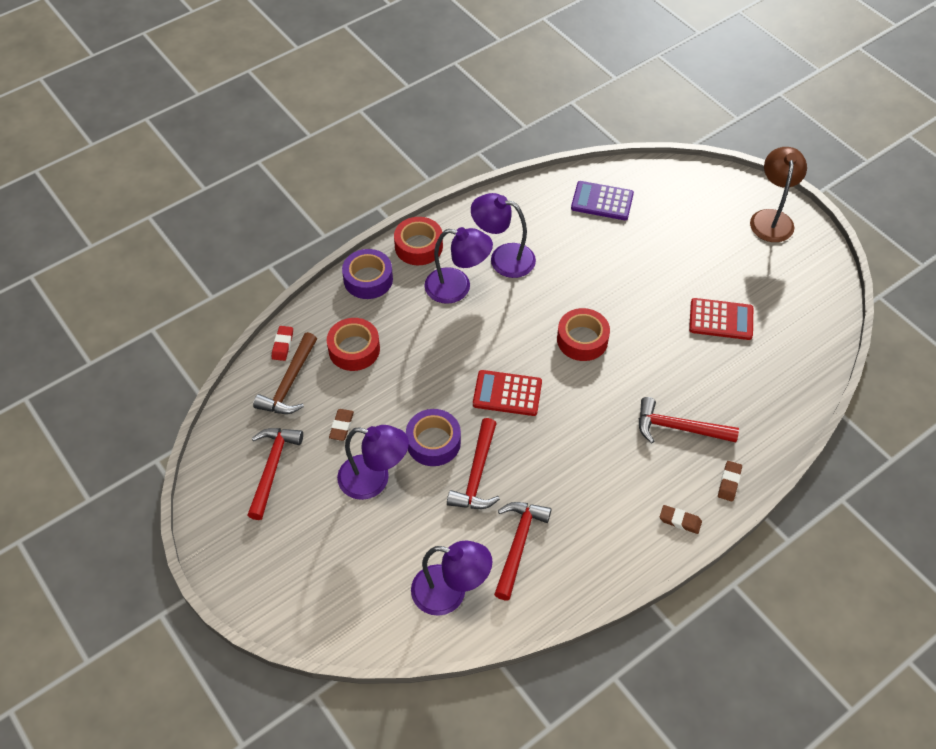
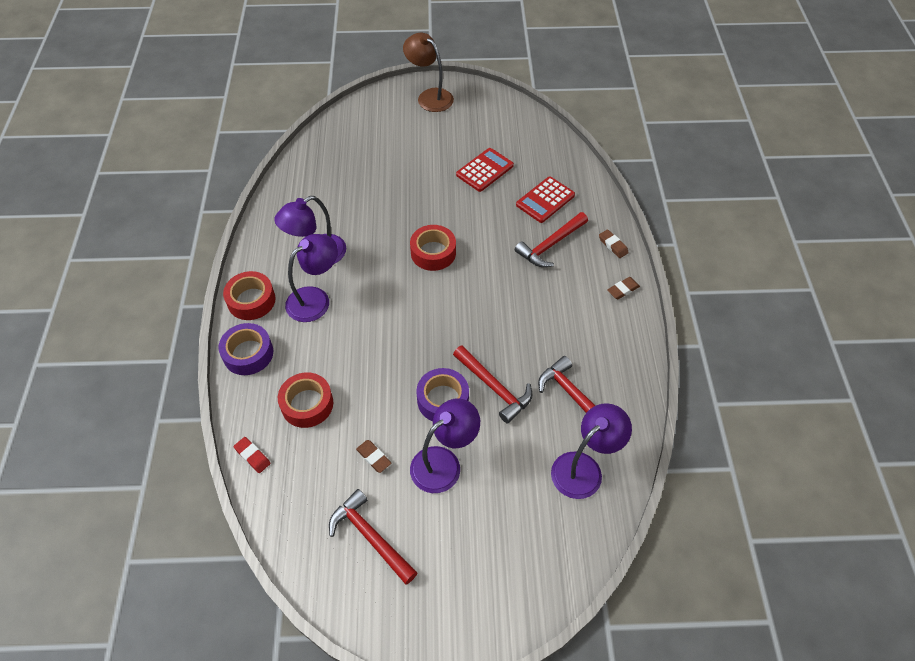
camera: 55 degrees left, 0 degrees up
(289, 383) = (296, 473): brown hammer -> none
(507, 393) = (440, 325): red calculator -> red calculator (545, 200)
(602, 201) = (326, 169): purple calculator -> none

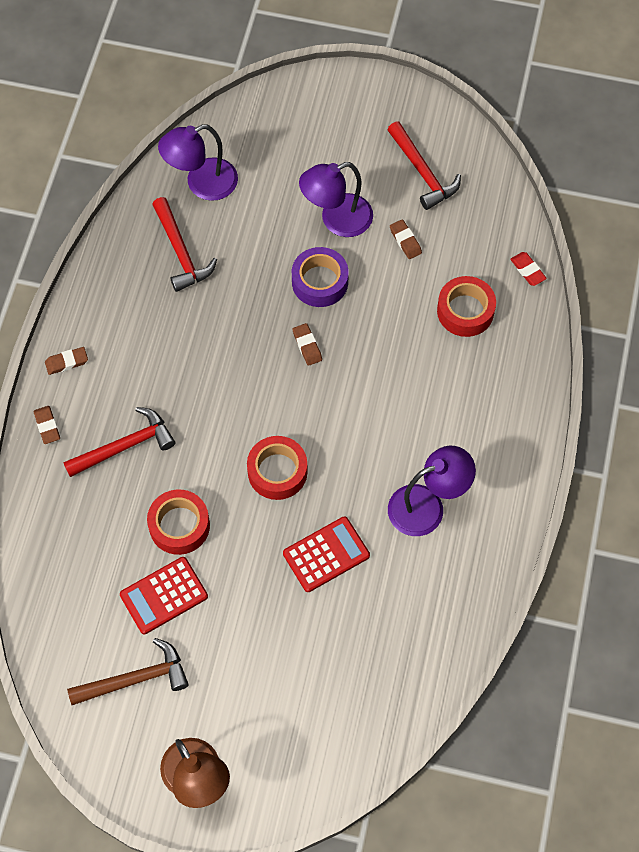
camera: 165 degrees left, 10 degrees up
(248, 353) = (525, 386): purple tape -> none
(251, 300) = (517, 456): red tape -> red tape (179, 525)
(315, 299) = (438, 440): purple lamp -> none
(438, 344) = (307, 346): none -> brown eraser
(484, 129) = (135, 679): none -> brown hammer
(494, 387) = (261, 282): red hammer -> none
(545, 200) = (101, 520): red calculator -> red calculator (326, 554)

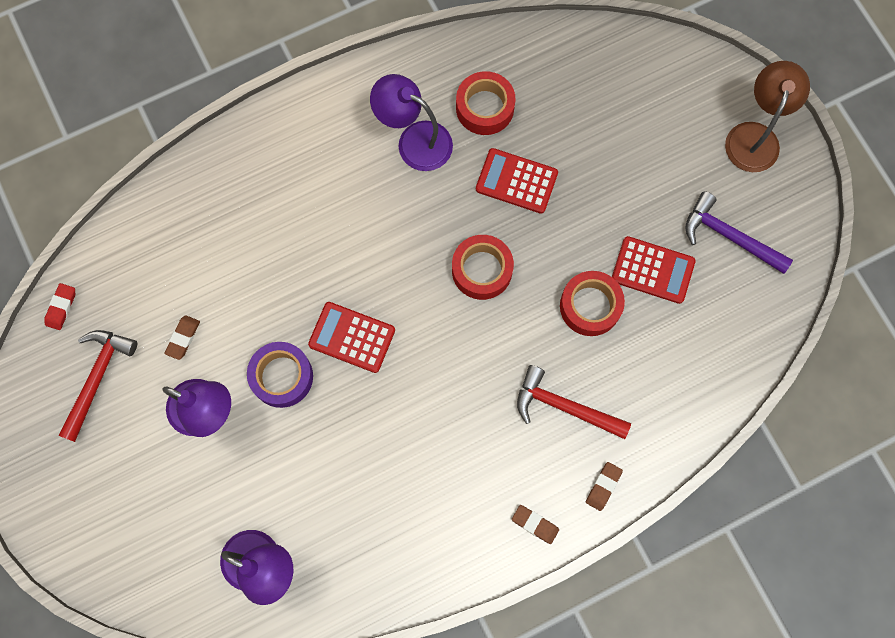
camera: 130 degrees left, 10 degrees up
(135, 679) = (729, 237): brown hammer -> purple hammer
(181, 252) = (348, 522): red hammer -> none
(307, 346) = (352, 337): brown eraser -> red calculator
(465, 311) = (215, 238): red tape -> red tape (485, 108)
(527, 270) = (135, 219): red eraser -> red eraser (61, 307)

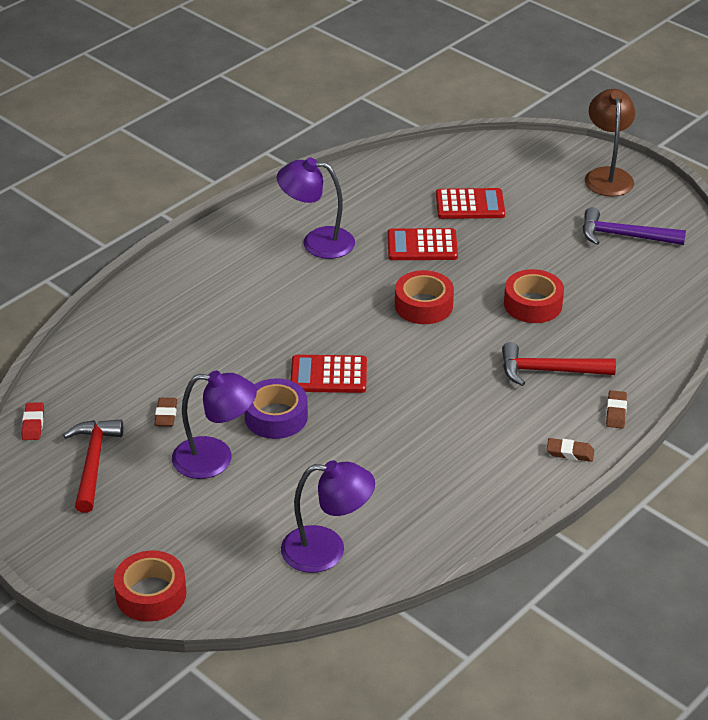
camera: 20 degrees left, 35 degrees down
(485, 108) = (368, 210): red tape -> red tape (151, 594)
(653, 270) = (573, 270): red calculator -> red calculator (470, 205)

